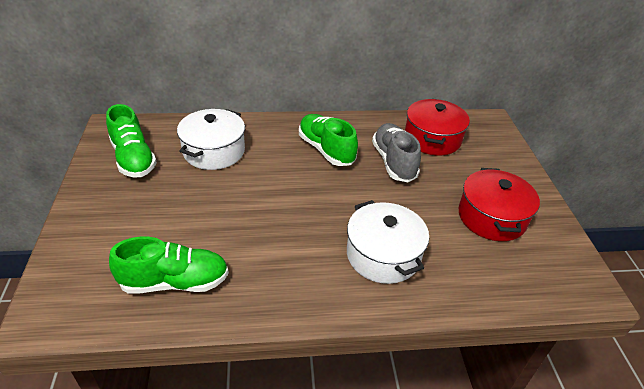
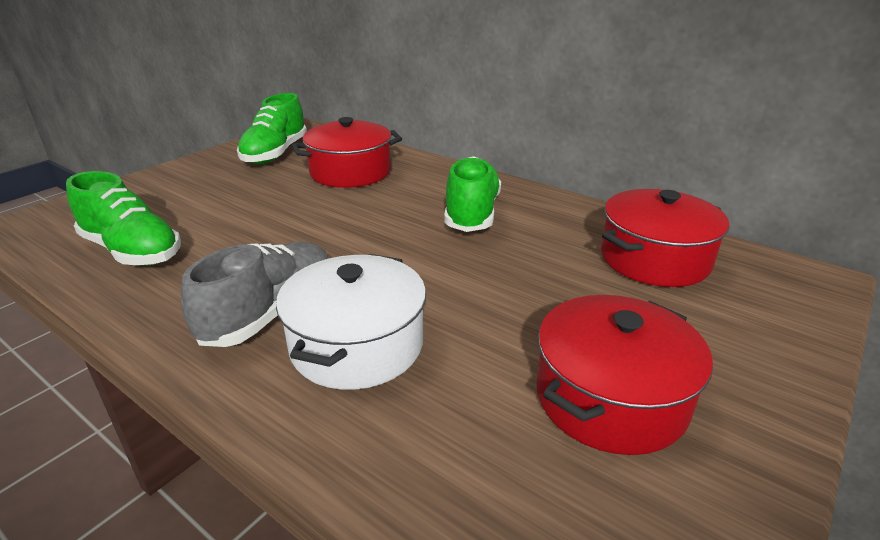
camera: 45 degrees right, 10 degrees down
(214, 151) = (350, 172): white pot -> red pot
(393, 162) = (545, 259): grey shoe -> grey shoe (271, 313)

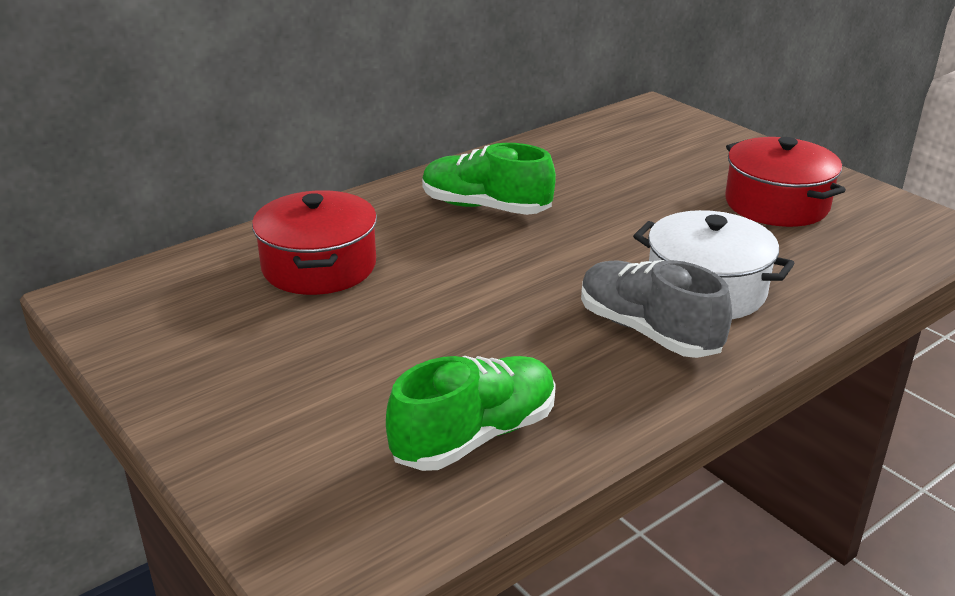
camera: 75 degrees left, 0 degrees up
(275, 153) = (193, 323): green shoe -> none
(654, 259) = (608, 149): red pot -> none

